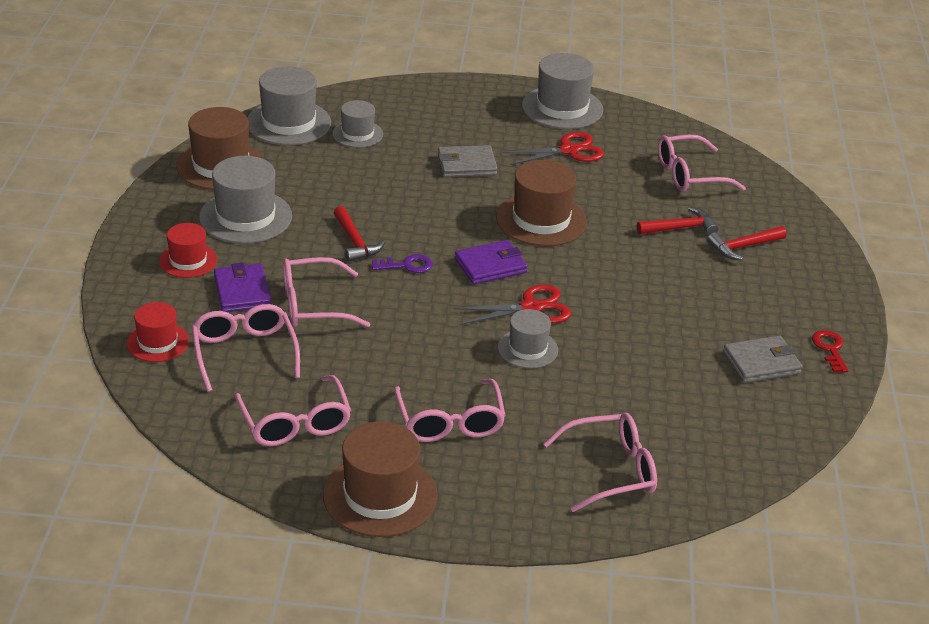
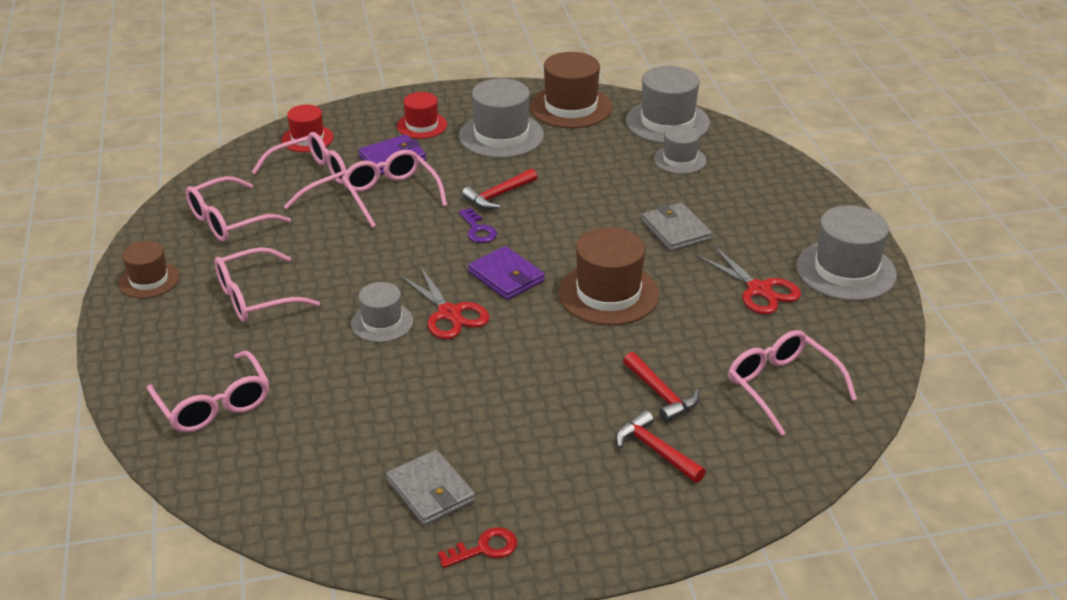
camera: 75 degrees right, 0 degrees up
(380, 495) = (149, 280): brown hat -> brown hat, size x0.60

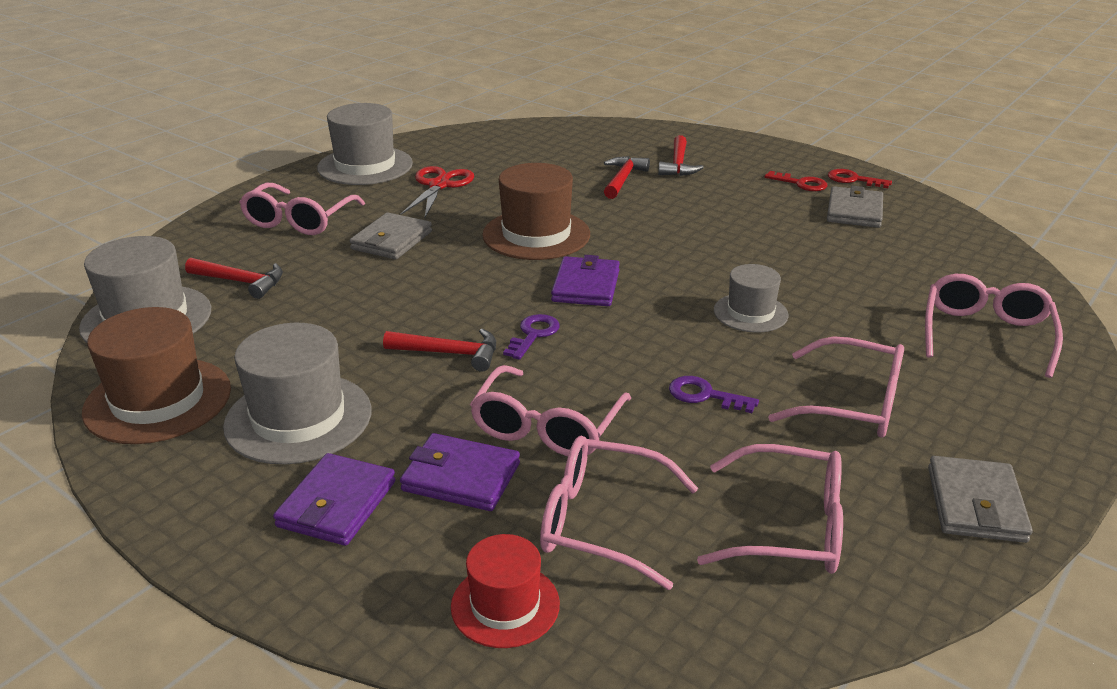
camera: 130 degrees left, 5 degrees down
(149, 280) = (976, 504): brown hat -> grey wallet
(339, 254) = (705, 395): none -> purple key
(422, 125) = (337, 504): red hat -> purple wallet
(449, 313) = (681, 288): red scissors -> none
(521, 502) = (801, 183): none -> red key
(679, 160) = (241, 282): grey hat -> red hammer
(782, 387) = (547, 150): pink glasses -> pink glasses (299, 220)

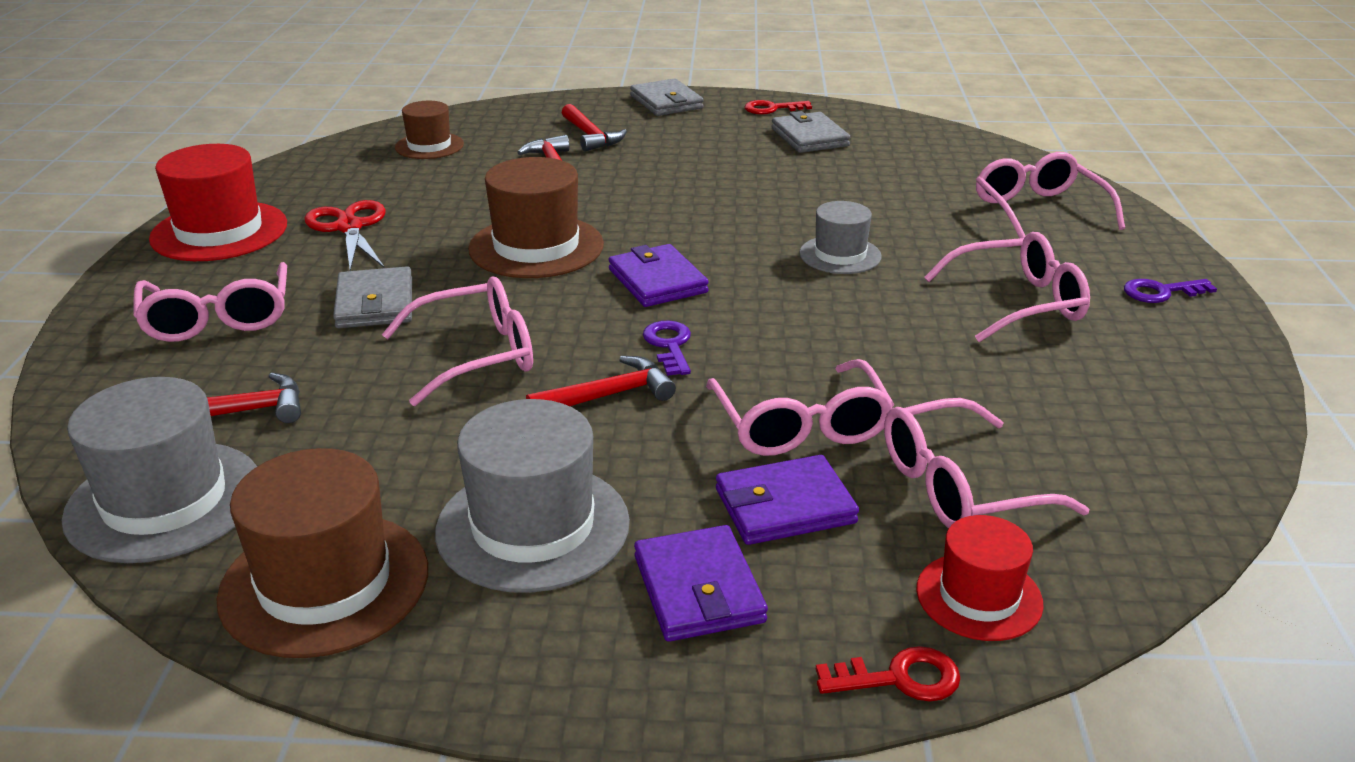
camera: 35 degrees left, 0 degrees up
(365, 166) = (219, 231): grey hat -> red hat
(557, 143) = (429, 146): none -> brown hat
(705, 395) = (897, 341): purple key -> purple key (1161, 292)
(788, 527) = (1100, 422): pink glasses -> pink glasses (475, 355)
(801, 183) = (731, 124): red key -> red key (899, 678)
(976, 504) = (1195, 346): grey wallet -> grey wallet (666, 102)

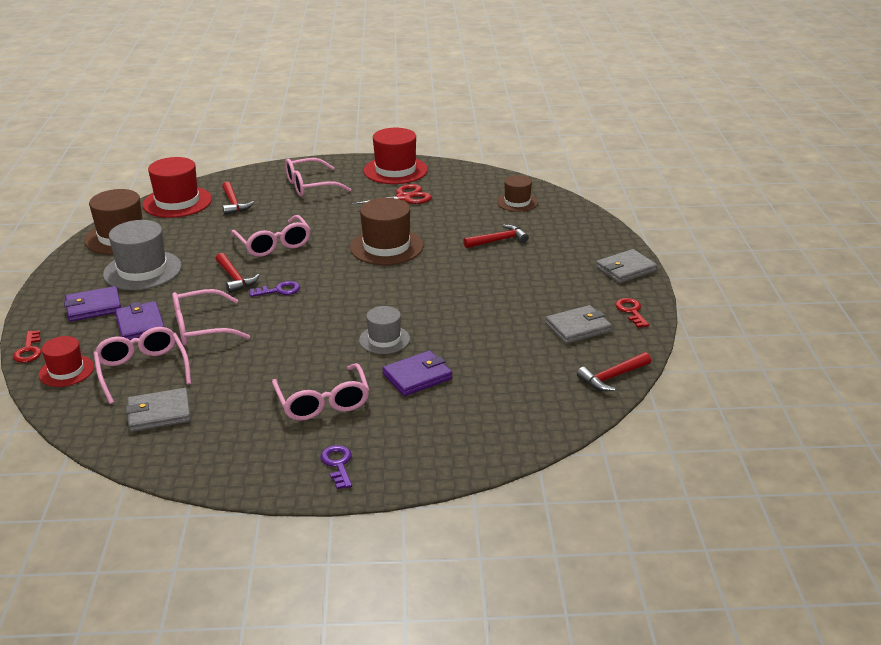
camera: 85 degrees right, 0 degrees up
(164, 501) = (177, 202): grey hat -> red hat
(375, 303) = (323, 215): grey wallet -> grey wallet (159, 413)
(590, 136) = (550, 248): red hammer -> red hammer (612, 377)
(657, 281) = (348, 283): purple wallet -> purple wallet (417, 376)
(1039, 211) = (464, 423): pink glasses -> none

